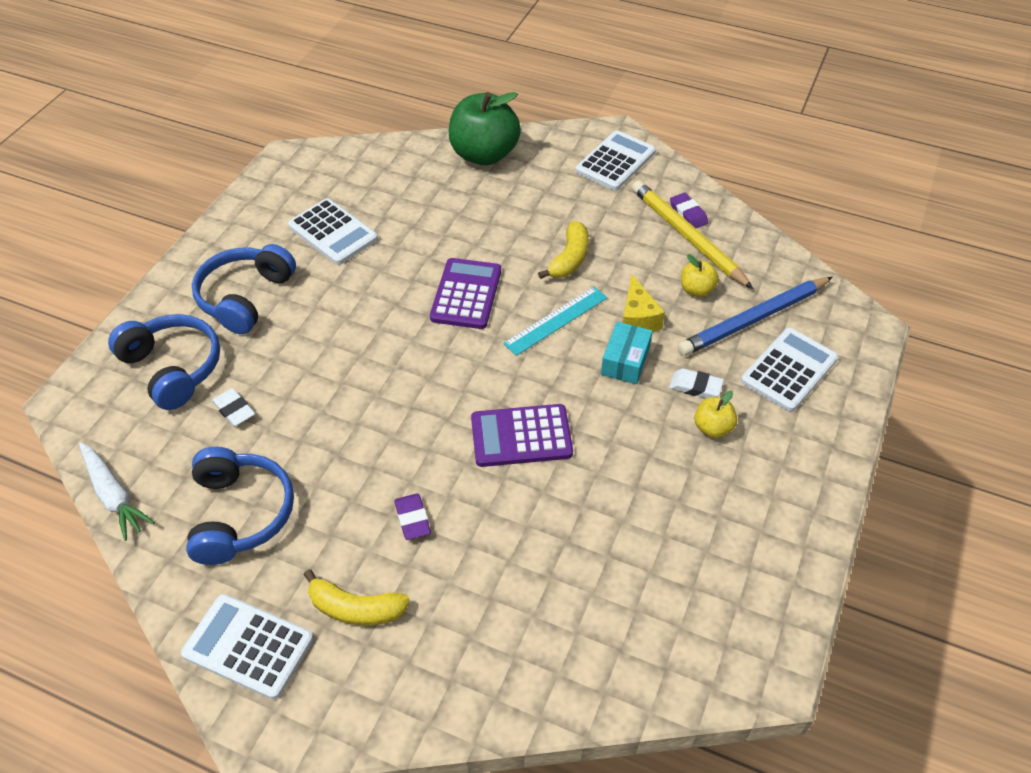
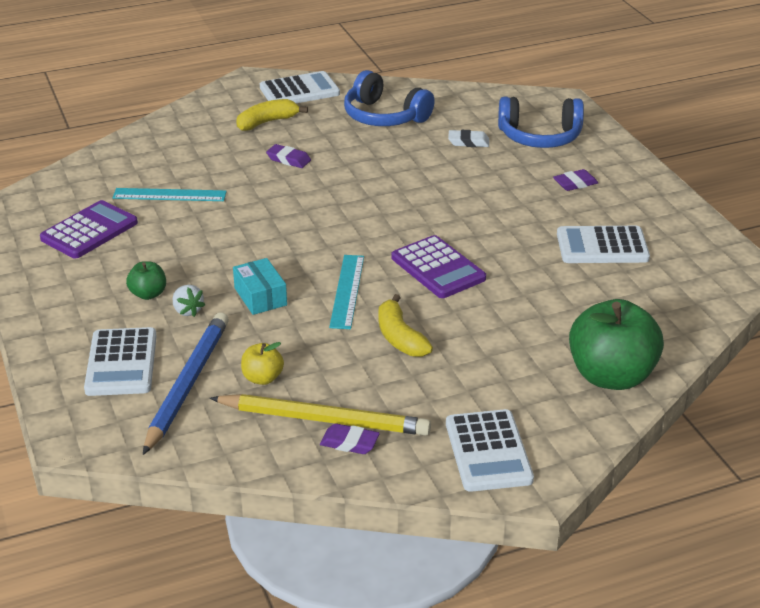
camera: 135 degrees right, 15 degrees down
(113, 495) = (460, 90): white carrot -> none
(245, 297) = (575, 183): blue headphones -> purple eraser
(521, 436) = (277, 221): purple calculator -> purple calculator (89, 231)
(580, 555) = (169, 195): none -> turquoise ruler
(637, 318) = (286, 328): yellow cheese -> none
(695, 386) = (187, 310): white eraser -> white strawberry
(712, 428) = (148, 294): yellow apple -> green apple

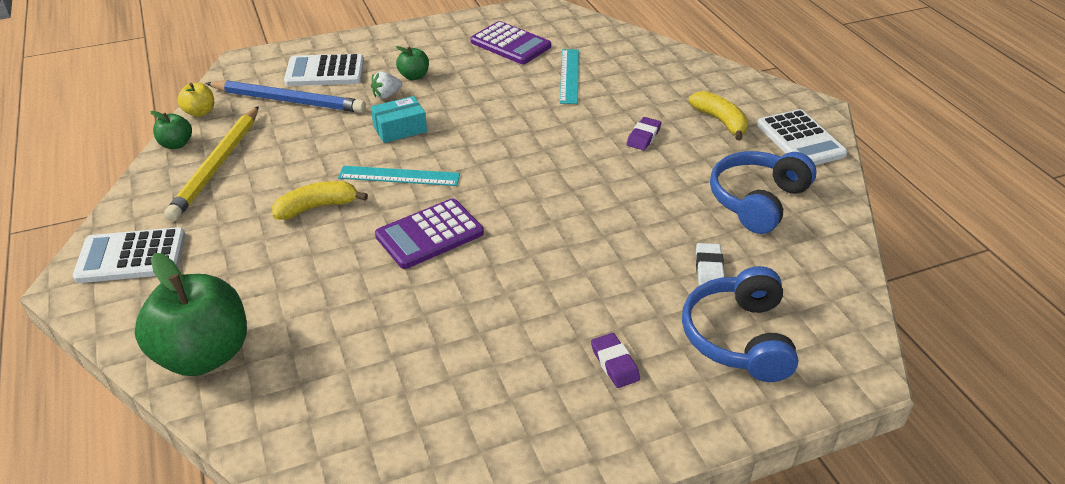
camera: 90 degrees right, 5 degrees up
(262, 378) = (283, 134): yellow apple -> yellow apple (200, 112)
(277, 462) = (176, 144): none -> green apple
(349, 443) = (182, 179): purple eraser -> none
(602, 246) = (459, 375): white calculator -> none

